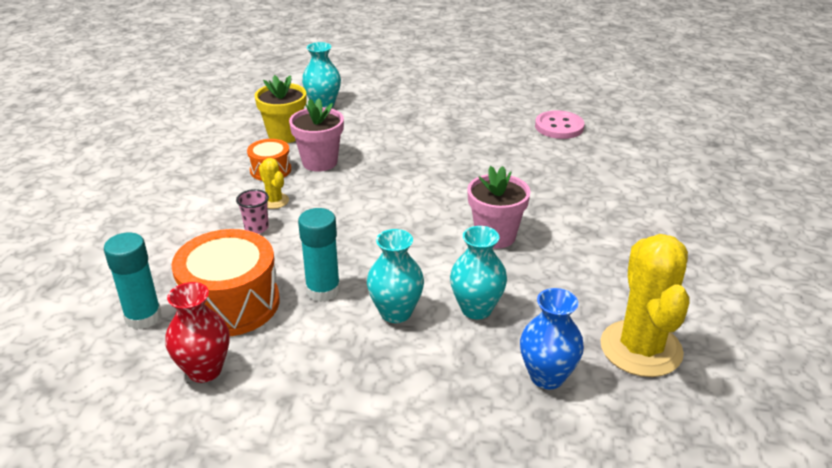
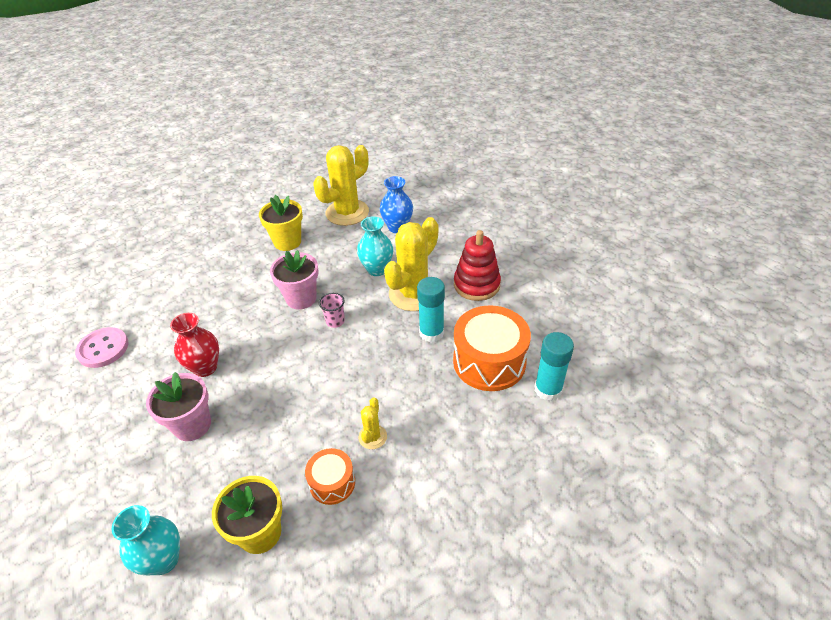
camera: 130 degrees left, 10 degrees up
(204, 370) = (538, 329): red vase -> red vase (205, 368)
(256, 228) = (414, 416): pink cup -> pink cup (335, 321)
(320, 162) = (288, 458): pink flower pot -> pink flower pot (192, 425)
(337, 372) = (476, 285): none -> red stacking toy
(396, 312) = (414, 293): turquoise vase -> yellow cactus
(619, 269) = (287, 242): none -> yellow flower pot

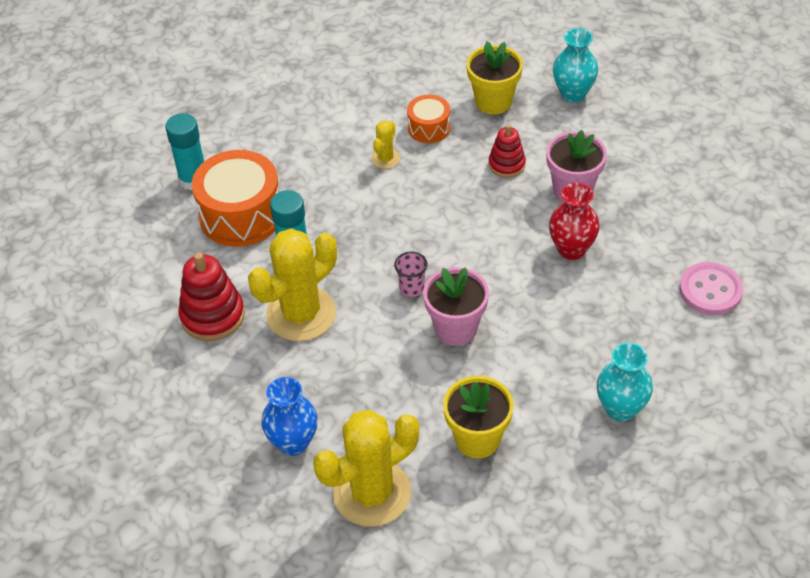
camera: 170 degrees left, 5 degrees up
(252, 446) = (506, 164): none -> red stacking toy
(377, 269) = (343, 362): turquoise vase -> turquoise vase (620, 409)

